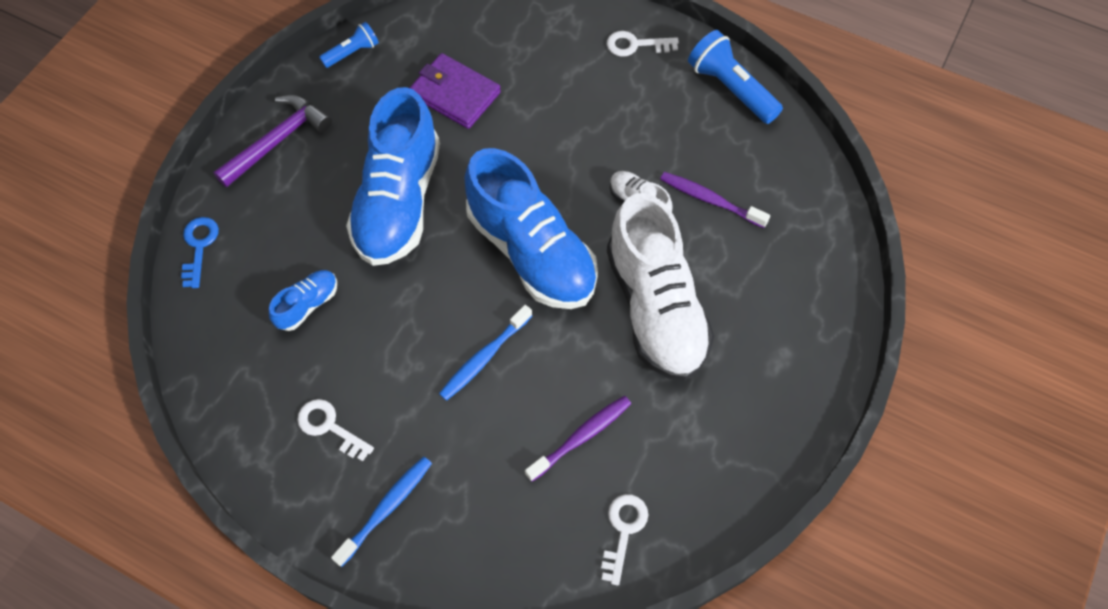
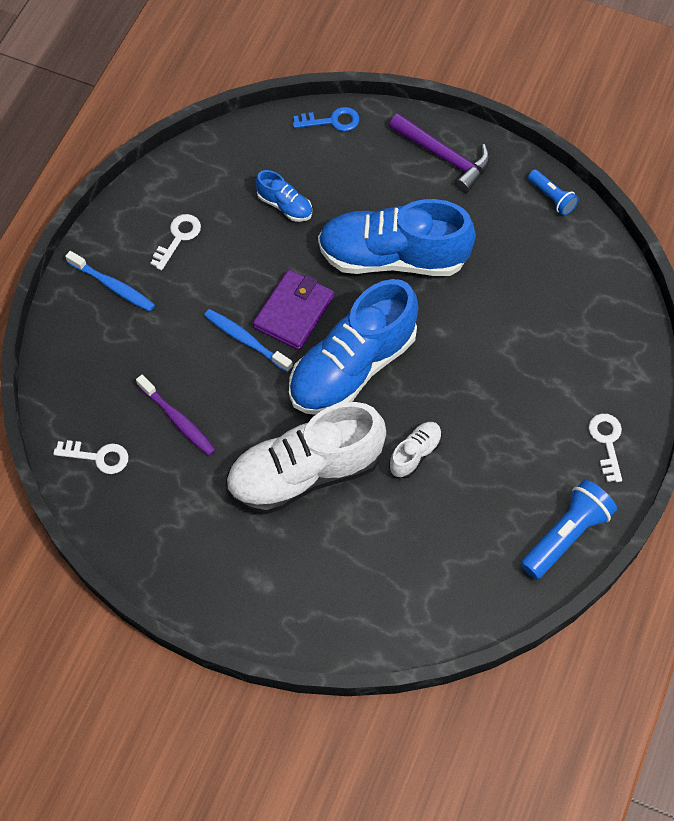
camera: 85 degrees right, 0 degrees up
(455, 94) = (517, 287): purple wallet -> purple wallet (293, 312)
(710, 200) = (426, 518): purple toothbrush -> none

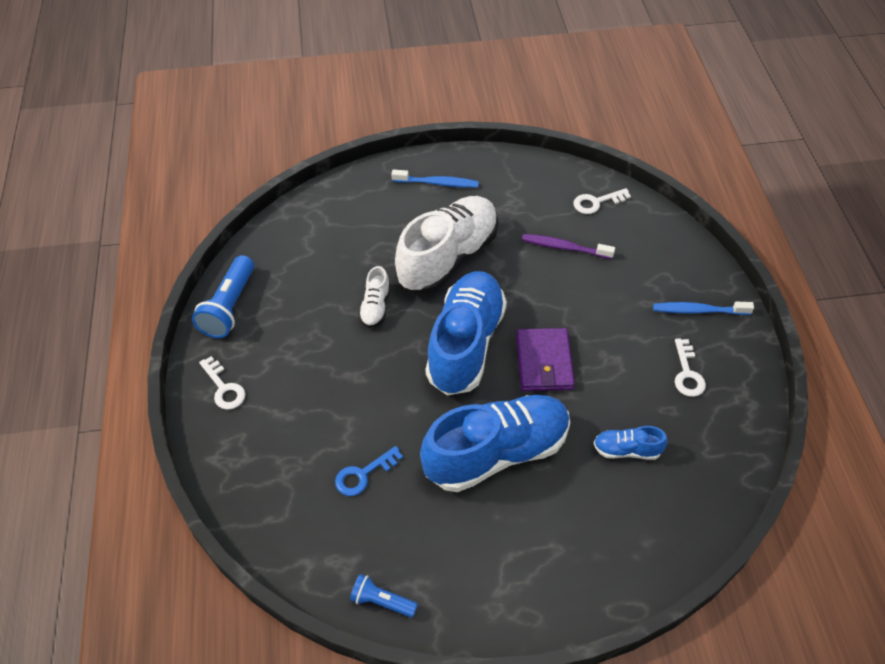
camera: 150 degrees right, 10 degrees down
(246, 340) = (563, 323): blue toothbrush -> blue toothbrush (437, 183)
(332, 121) = (657, 566): blue key -> blue key (363, 474)
(444, 157) = (519, 588): purple hammer -> none

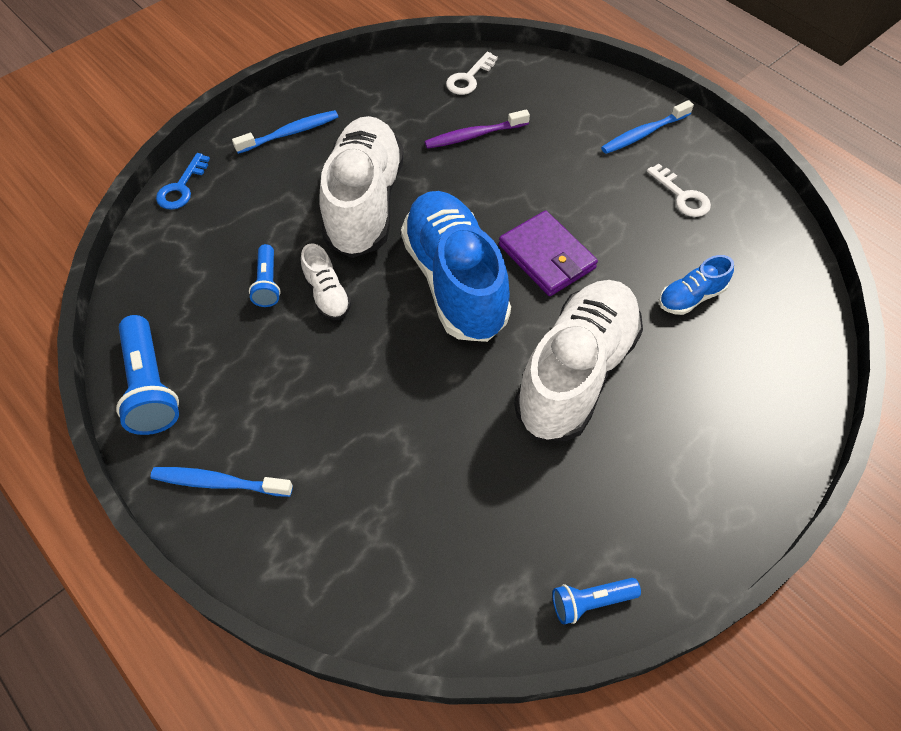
camera: 35 degrees left, 5 degrees up
(224, 388) = (219, 482): white key -> blue toothbrush
(344, 279) = (267, 283): none -> blue flashlight
(363, 474) = (460, 480): blue key -> blue key (181, 187)
(496, 453) = (576, 372): blue shoe -> white shoe

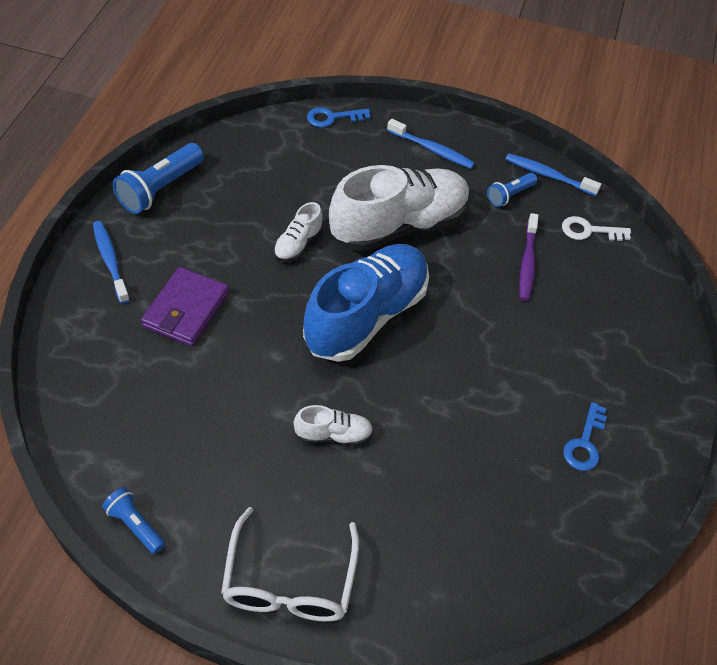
camera: 55 degrees right, 5 degrees down
(267, 283) = (284, 206): blue flashlight -> blue flashlight (510, 195)
(474, 135) = (527, 262): purple toothbrush -> purple toothbrush turned 120 degrees counterclockwise
(547, 256) = (436, 367): purple wallet -> purple wallet (186, 309)
(576, 372) = (333, 435): white shoe -> white shoe, size x0.44
(644, 133) = (637, 384): blue toothbrush -> blue toothbrush (548, 175)
(682, 196) = (585, 443): white key -> blue key
(691, 297) = (471, 492): blue shoe -> none
(718, 484) = (289, 581): none -> white glasses

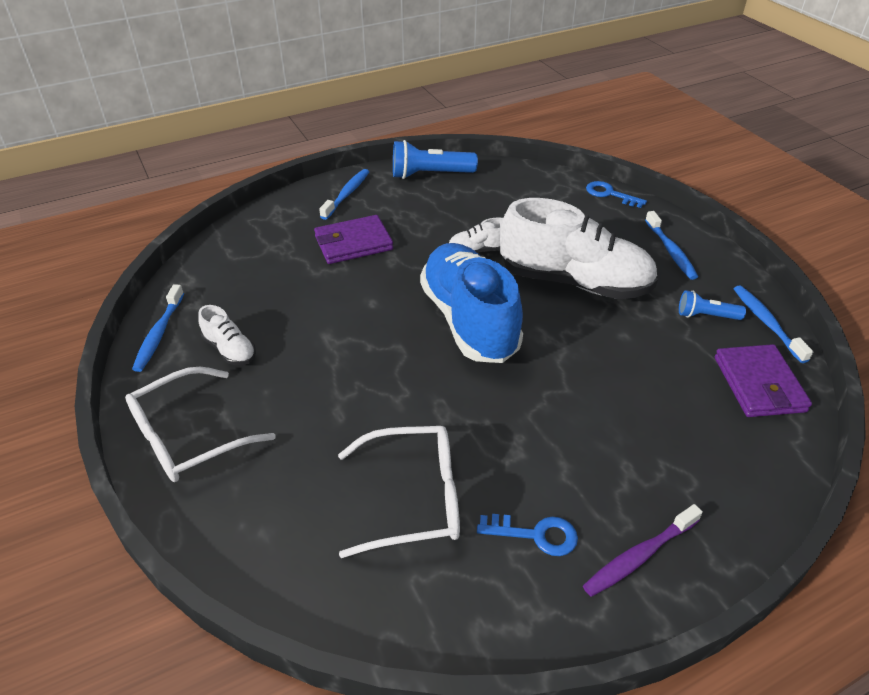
camera: 50 degrees right, 10 degrees down
(135, 525) = (159, 333): blue flashlight -> blue toothbrush
(333, 435) = (342, 374): white shoe -> white shoe (230, 350)
(366, 316) = (469, 320): blue shoe -> blue shoe turned 105 degrees counterclockwise
(494, 484) = (413, 498): none -> white glasses
(527, 262) = (660, 369): purple toothbrush -> purple toothbrush (639, 556)
(585, 443) = (536, 534): blue key -> blue key turned 150 degrees counterclockwise
(589, 231) = (759, 384): white key -> purple wallet

